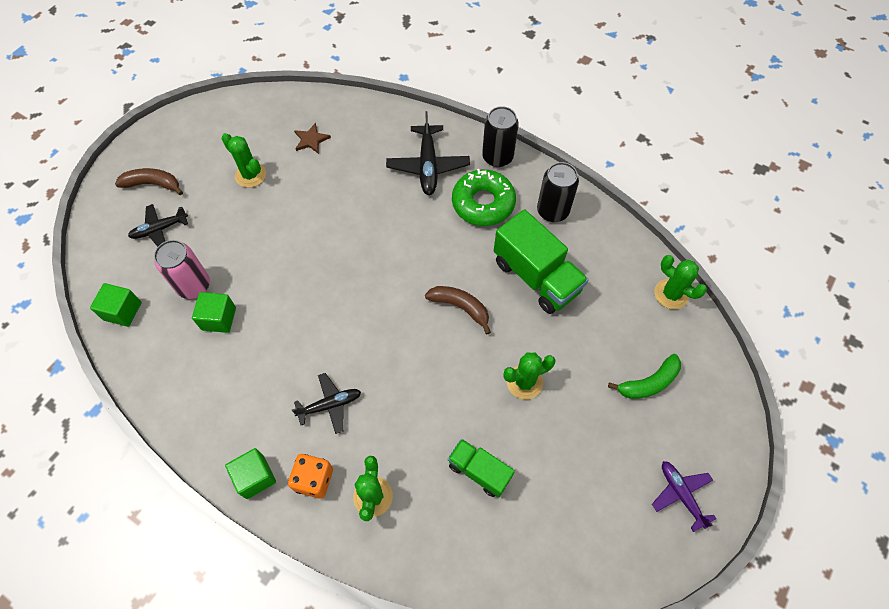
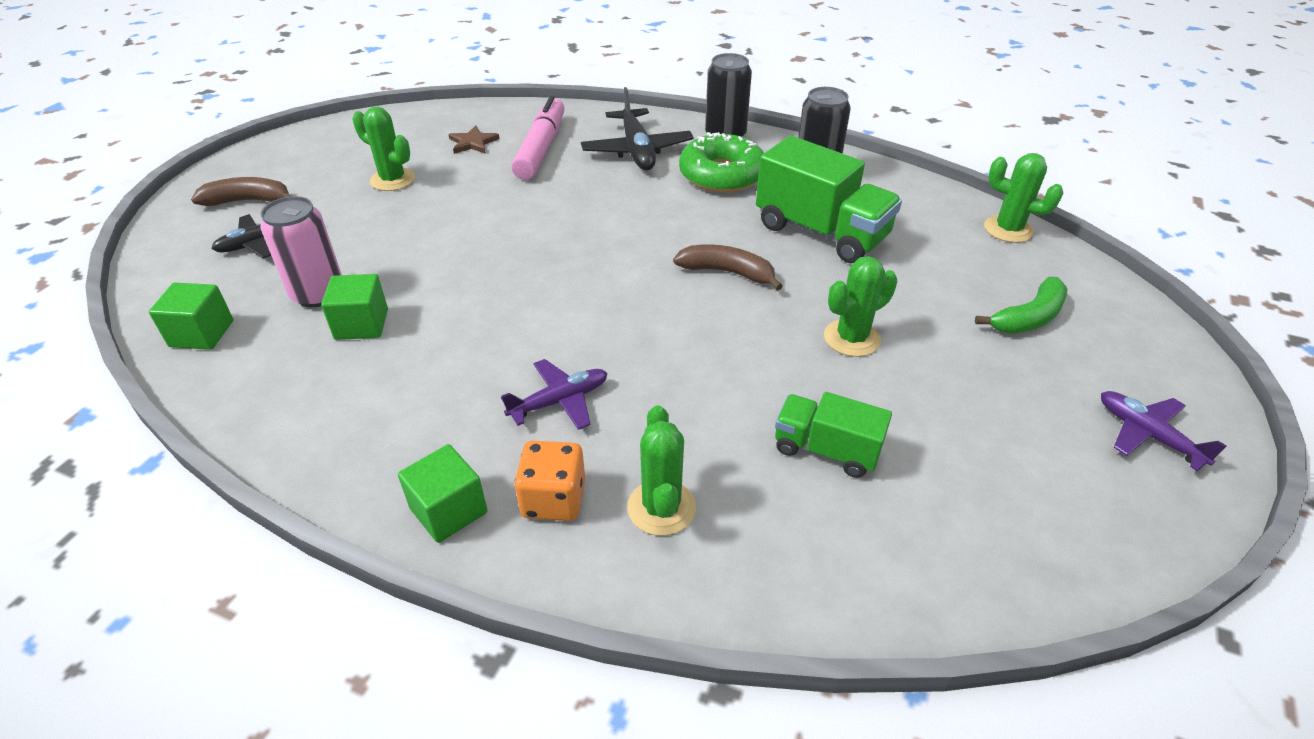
camera: 10 degrees left, 20 degrees down
(330, 405) = (560, 401): black plane -> purple plane
(359, 153) = (541, 148): none -> pink marker

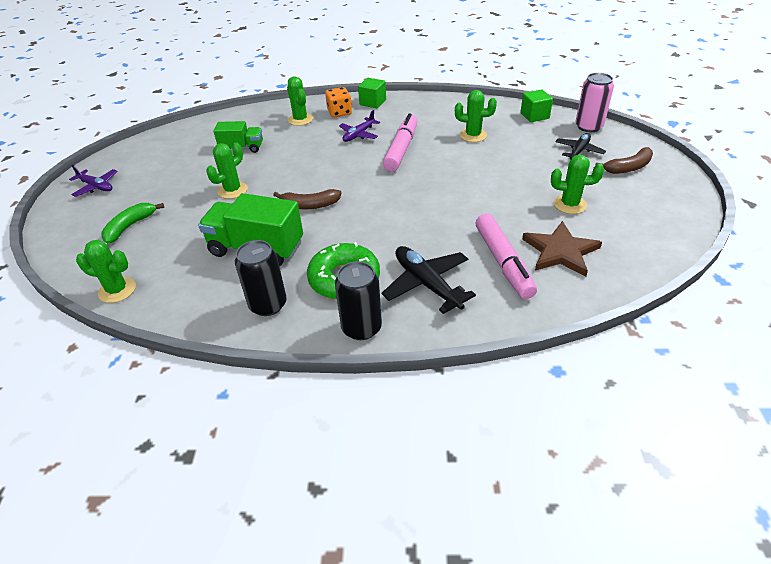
camera: 160 degrees right, 0 degrees up
(318, 294) = (511, 140): pink can -> pink can (588, 127)
(361, 324) = (473, 135): green cube -> green cactus
(473, 143) = (560, 251): brown star -> brown star, size x1.78
(510, 335) = (401, 149): none -> pink marker

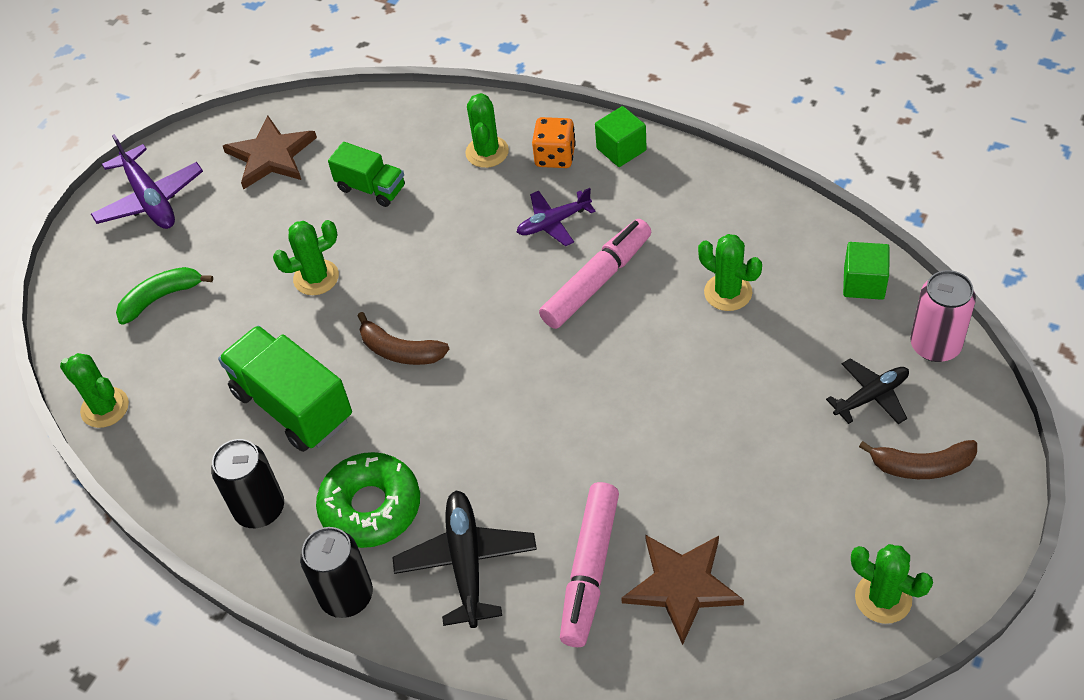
camera: 30 degrees right, 10 degrees up
(96, 187) = (150, 199): purple plane -> purple plane, size x1.55
(169, 150) = (271, 155): none -> brown star
(569, 204) = (765, 504): green cactus -> green cactus (883, 598)

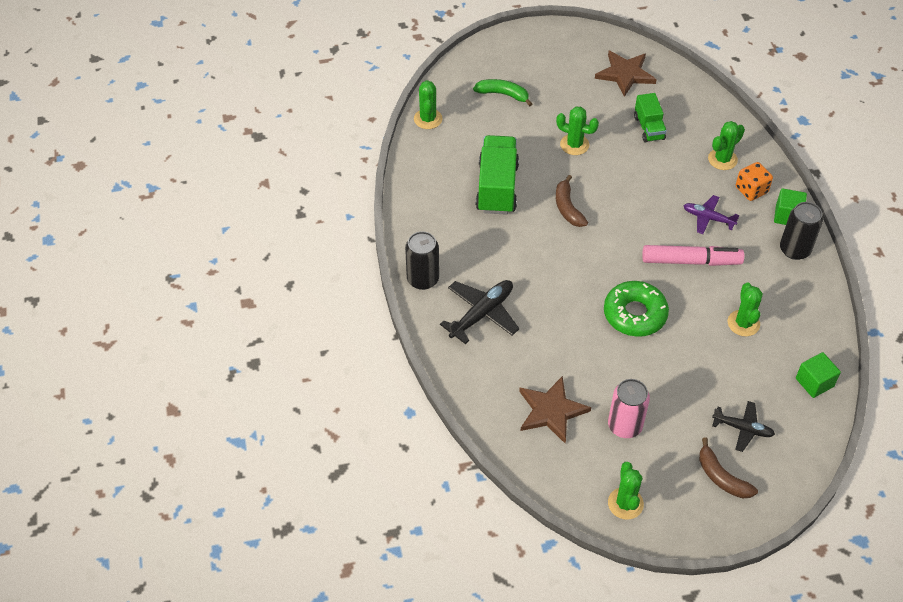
camera: 45 degrees right, 0 degrees up
(150, 199) = (551, 48): purple plane -> none
(260, 509) = (434, 215): black can -> black can (794, 250)
(371, 507) = (474, 256): green donut -> green donut (635, 314)
(590, 570) = (524, 367): pink marker -> none
(935, 345) = (807, 440): pink can -> pink can (625, 426)

